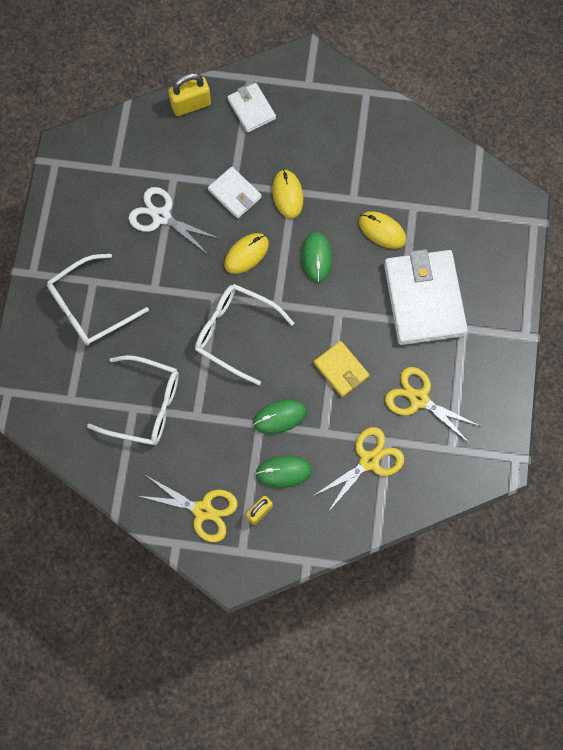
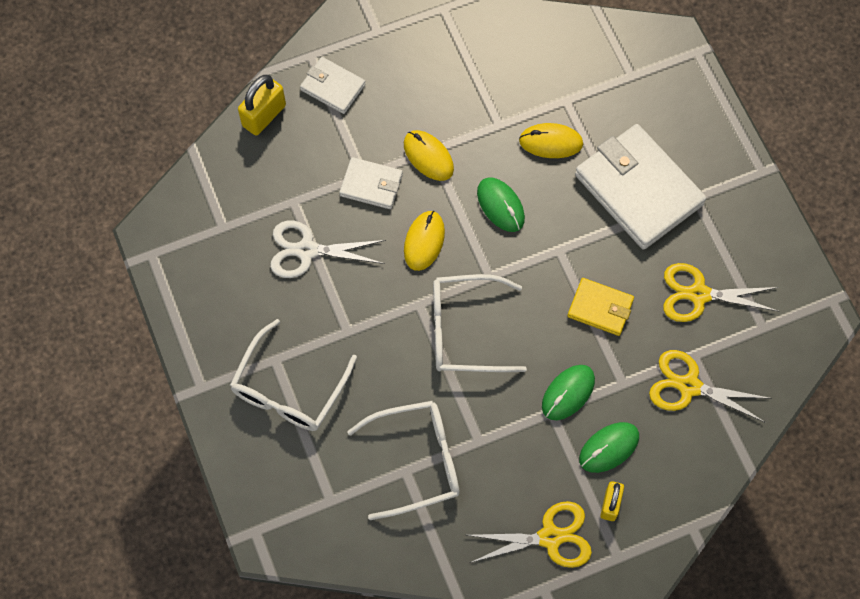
camera: 30 degrees left, 5 degrees down
(369, 461) = (689, 386): yellow scissors -> yellow scissors turned 90 degrees counterclockwise

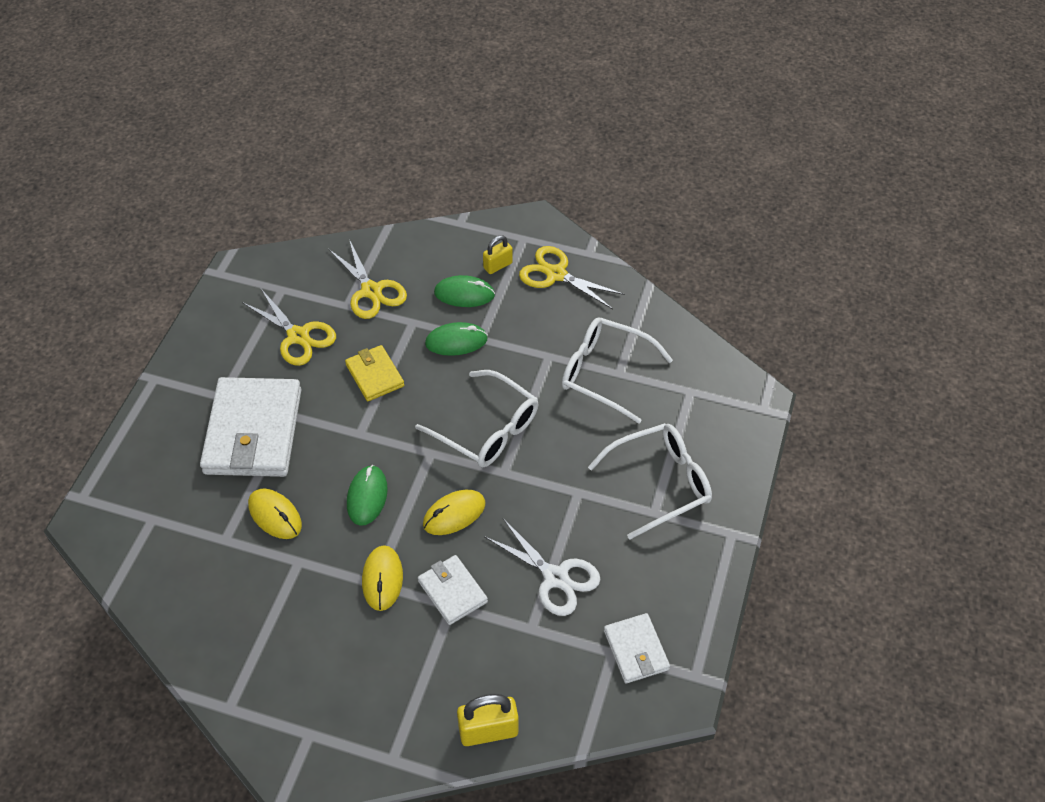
camera: 140 degrees left, 15 degrees down
(333, 87) = (401, 709): white wallet -> white wallet (636, 650)

